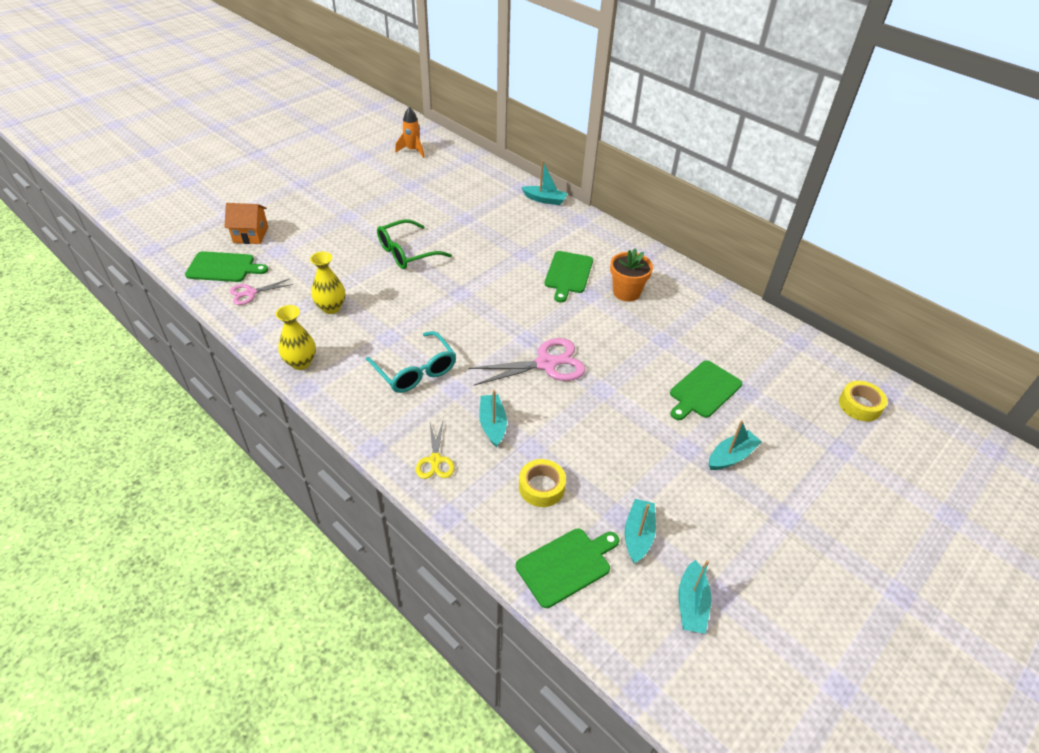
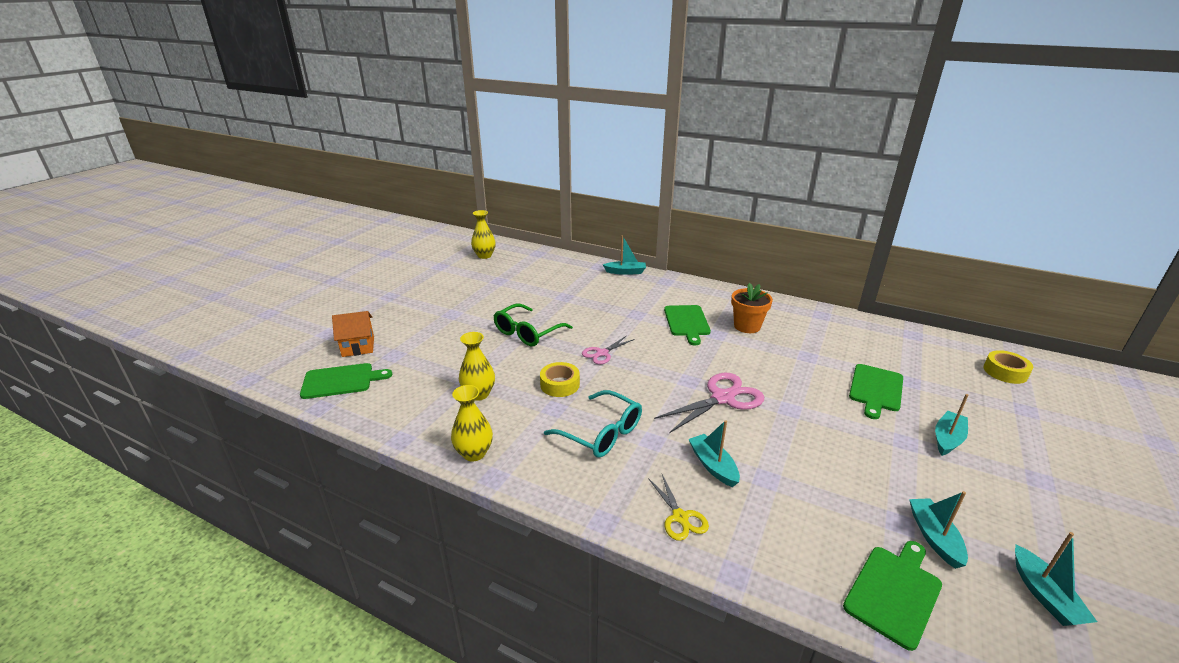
camera: 15 degrees left, 15 degrees down
(251, 293) = (383, 398): pink scissors -> pink scissors (602, 353)
(412, 150) = (484, 256): orange rocket -> yellow vase
(541, 487) = (806, 515): yellow tape -> yellow tape (560, 384)

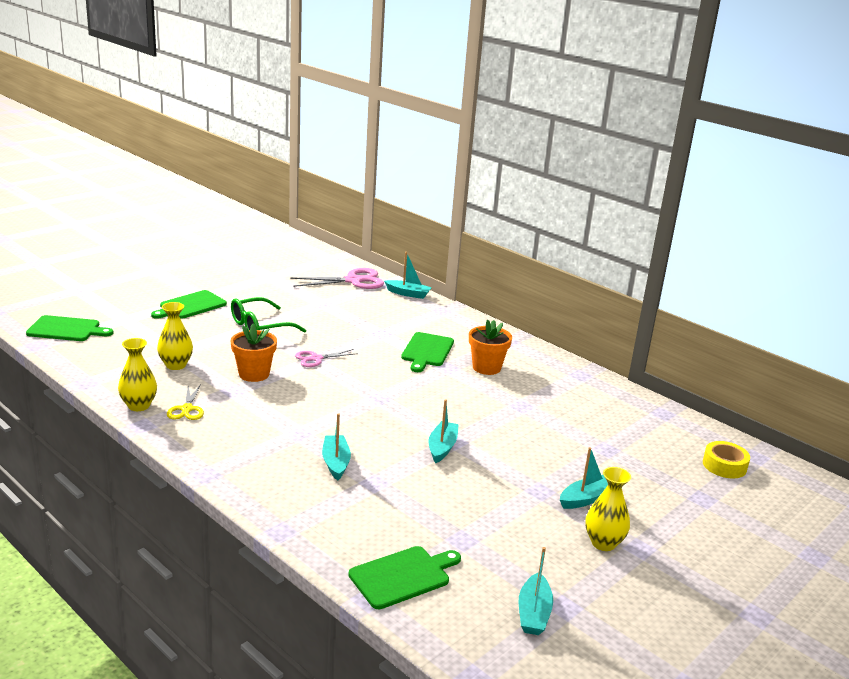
camera: 15 degrees right, 5 degrees down
(358, 346) = (98, 306): orange house -> none
(484, 256) = (274, 250): yellow vase -> yellow vase (603, 543)
(560, 384) = (254, 374): yellow tape -> orange flower pot
(602, 433) = (259, 418): turquoise glasses -> none
(680, 517) = (272, 487): yellow scissors -> yellow scissors (187, 409)
(722, 398) = (397, 418): pink scissors -> pink scissors (353, 281)
(875, 389) = (561, 447): green cutting board -> green cutting board (191, 306)
(934, 537) = (481, 556): turquoise boat -> turquoise boat (442, 447)

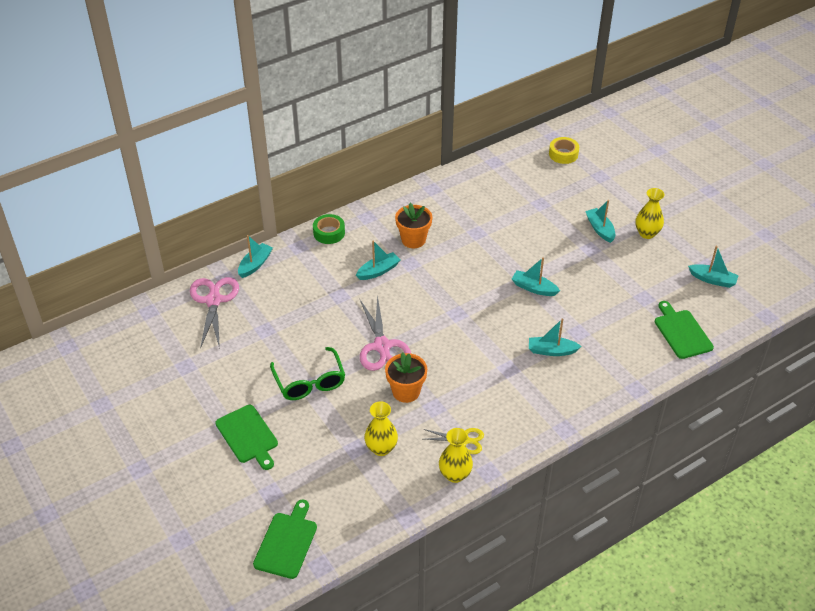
camera: 75 degrees left, 20 degrees up
(316, 358) = (382, 346): pink scissors -> pink scissors, size x1.74
(427, 351) = (378, 271): green cutting board -> turquoise boat
(471, 323) = (329, 233): none -> green tape

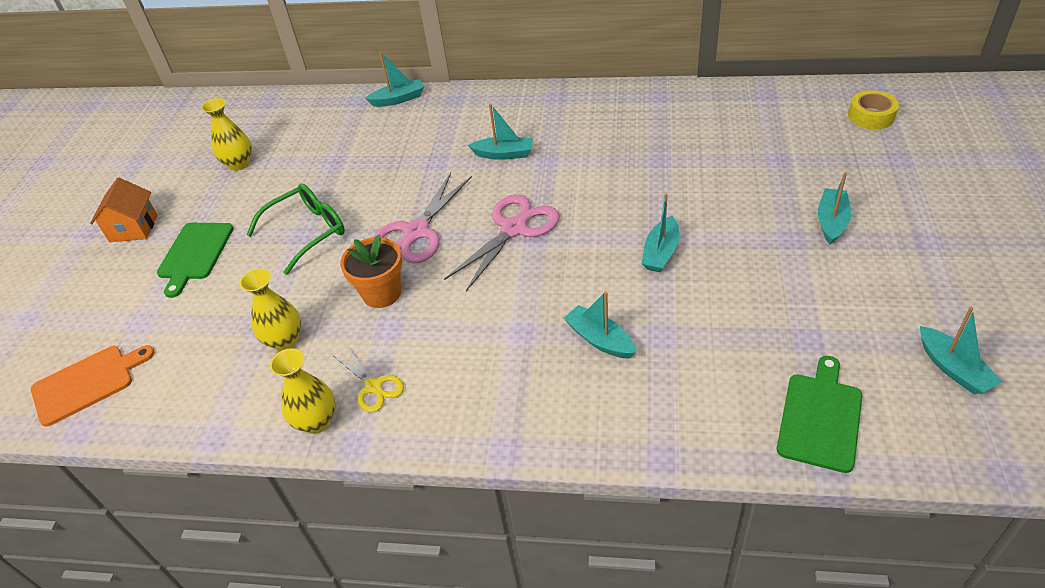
camera: 45 degrees right, 0 degrees up
(174, 445) = (133, 228): none -> orange house
(213, 301) = (325, 116): pink scissors -> pink scissors (514, 229)
(287, 542) = (87, 383): green cutting board -> orange cutting board
(310, 382) = (307, 232): green glasses -> green glasses turned 150 degrees counterclockwise
(329, 233) = (500, 98): green tape -> none
(413, 240) = (578, 138): orange flower pot -> none
(534, 288) = (661, 252): turquoise boat -> turquoise boat turned 135 degrees counterclockwise
(647, 233) = (901, 256): yellow vase -> yellow vase (239, 164)

